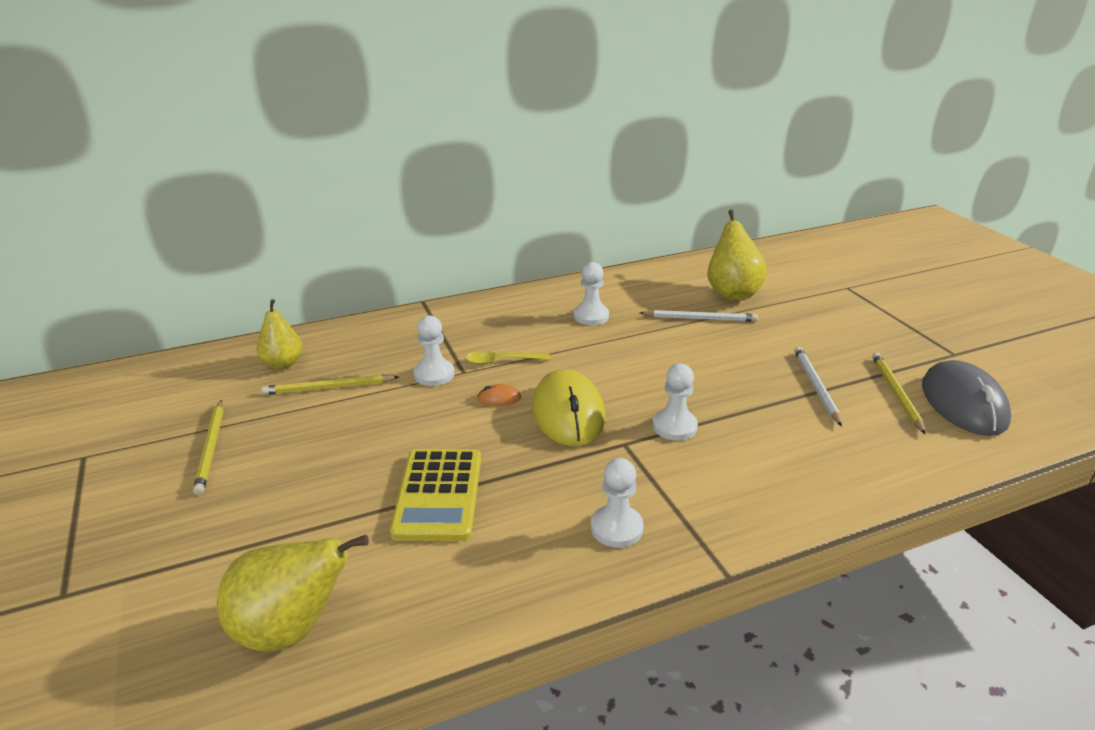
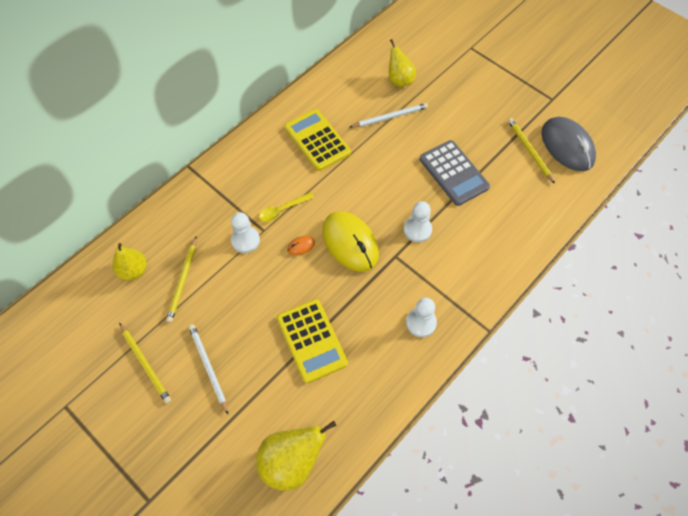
camera: 25 degrees left, 30 degrees up
(329, 387) = (183, 280): yellow pencil -> yellow pencil turned 45 degrees counterclockwise
(591, 316) = (317, 140): white pawn -> yellow calculator
(732, 293) = (399, 80): yellow pear -> yellow pear, size x0.66
(762, 386) = (453, 173): none -> grey calculator
(816, 387) = (484, 162): white pencil -> white pencil (208, 367)

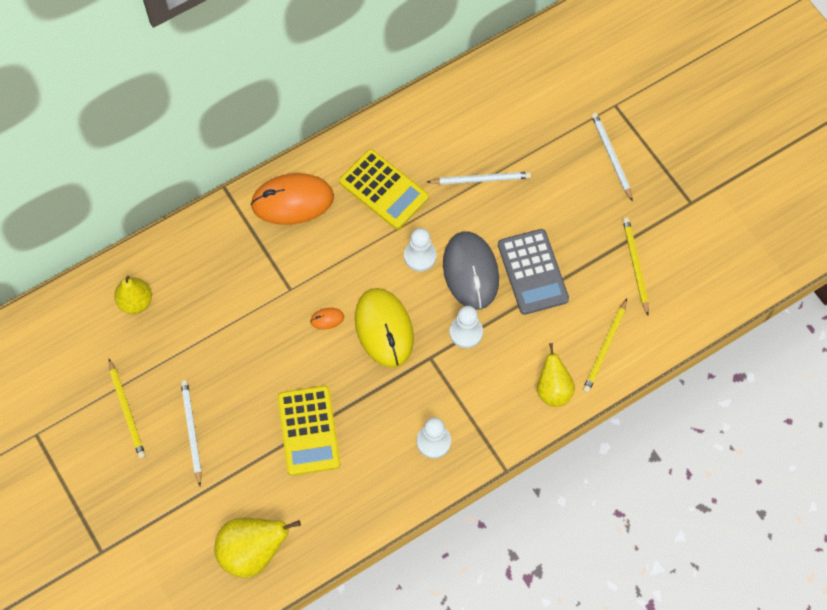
camera: 15 degrees right, 5 degrees up
(183, 280) = (187, 327): yellow pencil -> yellow pencil (605, 347)
(245, 240) = (267, 296): white pawn -> white pawn (420, 256)
(247, 164) = (292, 201): none -> orange mouse
(282, 210) = (318, 269): yellow spoon -> none
(317, 140) = (383, 190): yellow calculator -> yellow calculator turned 150 degrees clockwise
(399, 80) = (509, 131): yellow pear -> yellow pear (553, 389)
(481, 81) = (611, 156): none -> white pencil
(567, 146) = (684, 270): grey mouse -> grey mouse (471, 272)

